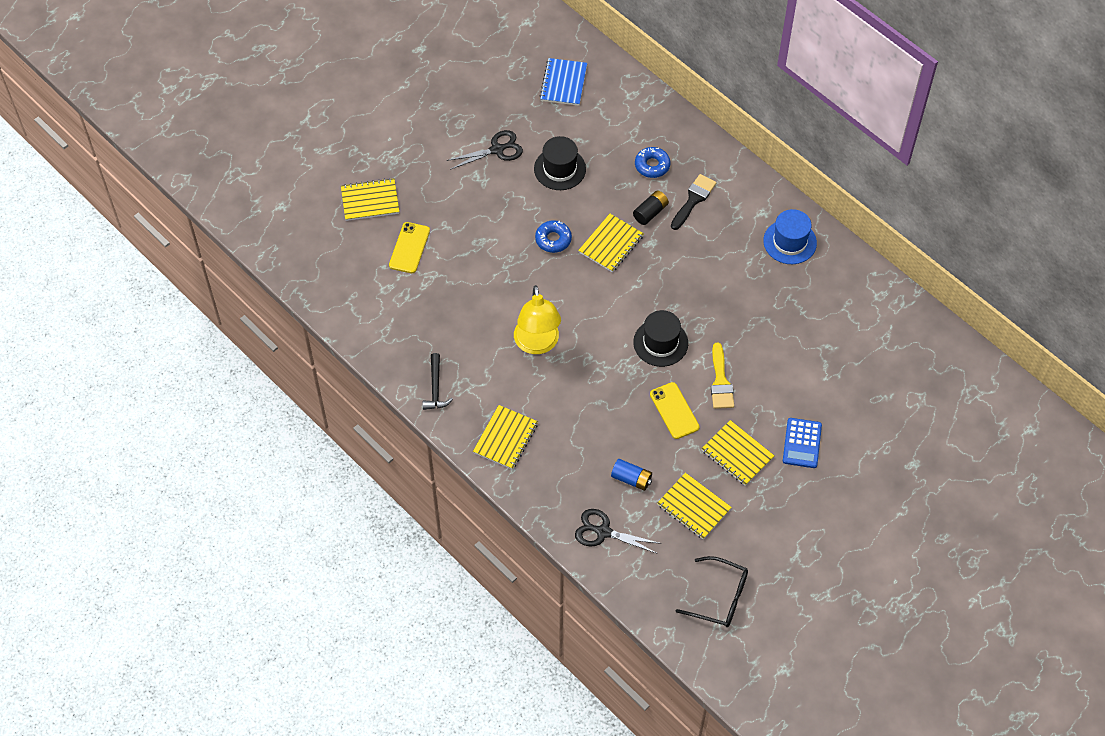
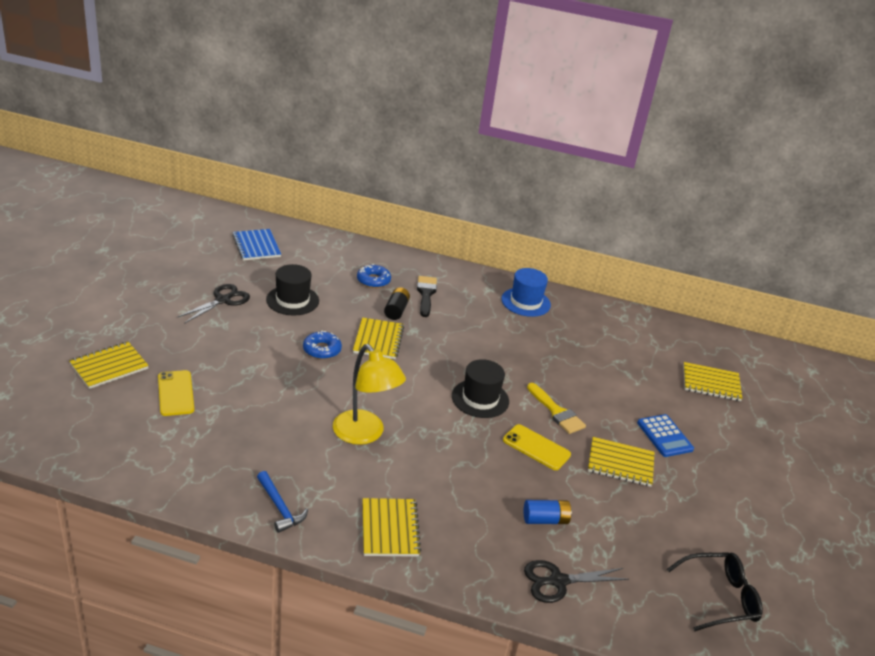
camera: 35 degrees left, 25 degrees down
(435, 387) = (280, 507): black hammer -> blue hammer
(694, 507) = (623, 522): yellow notebook -> yellow notebook (711, 383)

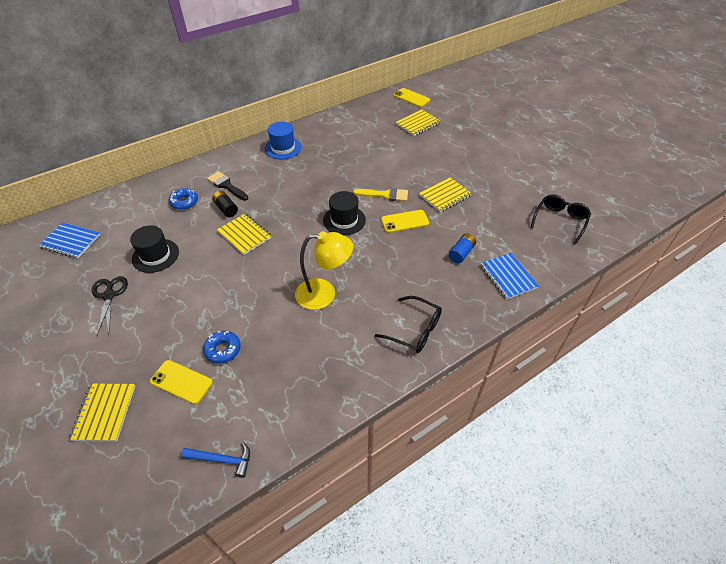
camera: 45 degrees left, 15 degrees up
(280, 507) = (350, 379): blue hammer -> blue hammer (222, 459)
(322, 350) = (224, 269): blue donut -> blue donut (223, 349)
(390, 529) = (414, 330): yellow notebook -> black glasses
(558, 581) = (508, 276): black scissors -> blue notebook
(664, 436) = (440, 166): blue calculator -> none
(749, 356) = (411, 98): none -> yellow phone

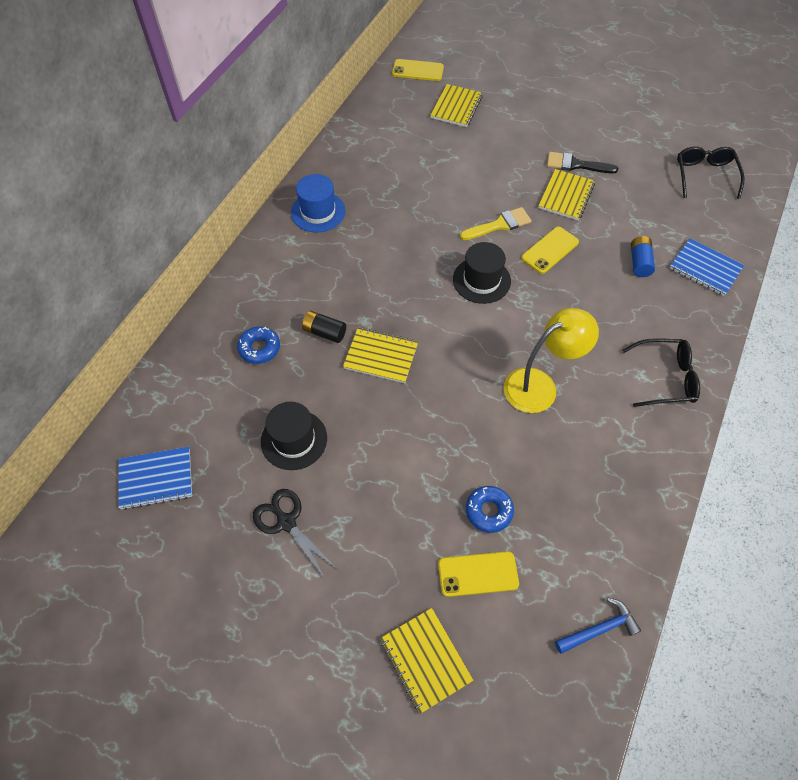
camera: 30 degrees left, 10 degrees up
(226, 185) = (294, 299): black brush -> black brush (576, 164)

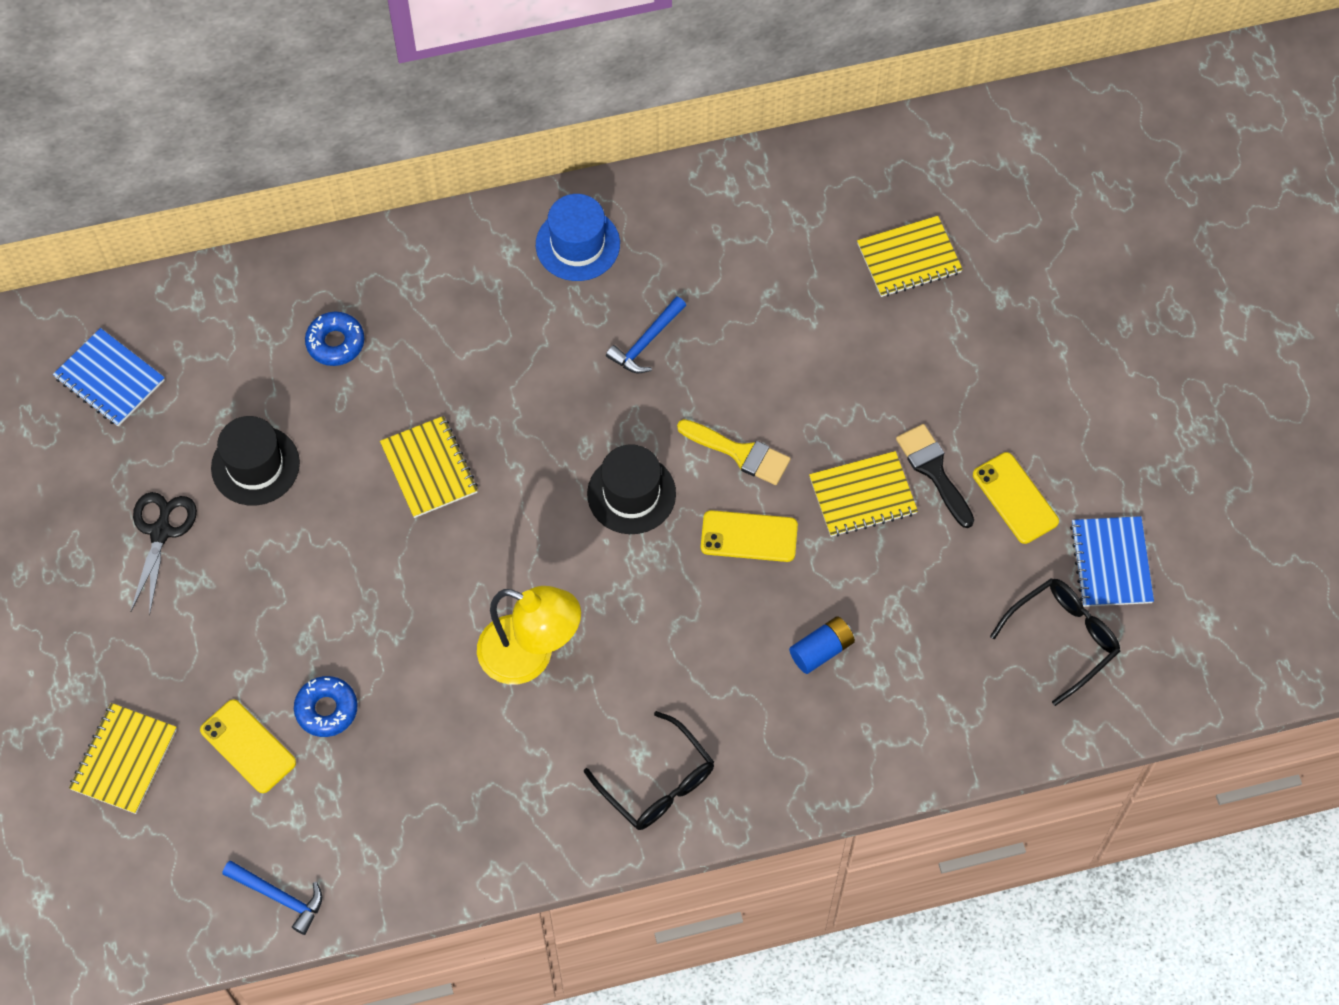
camera: 50 degrees right, 5 degrees up
(324, 332) = (412, 388): black battery -> none
(401, 220) = (646, 342): none -> blue hammer
(417, 70) = (936, 162): yellow phone -> yellow phone (1015, 498)
(705, 268) = (881, 732): blue notebook -> blue notebook (1111, 563)

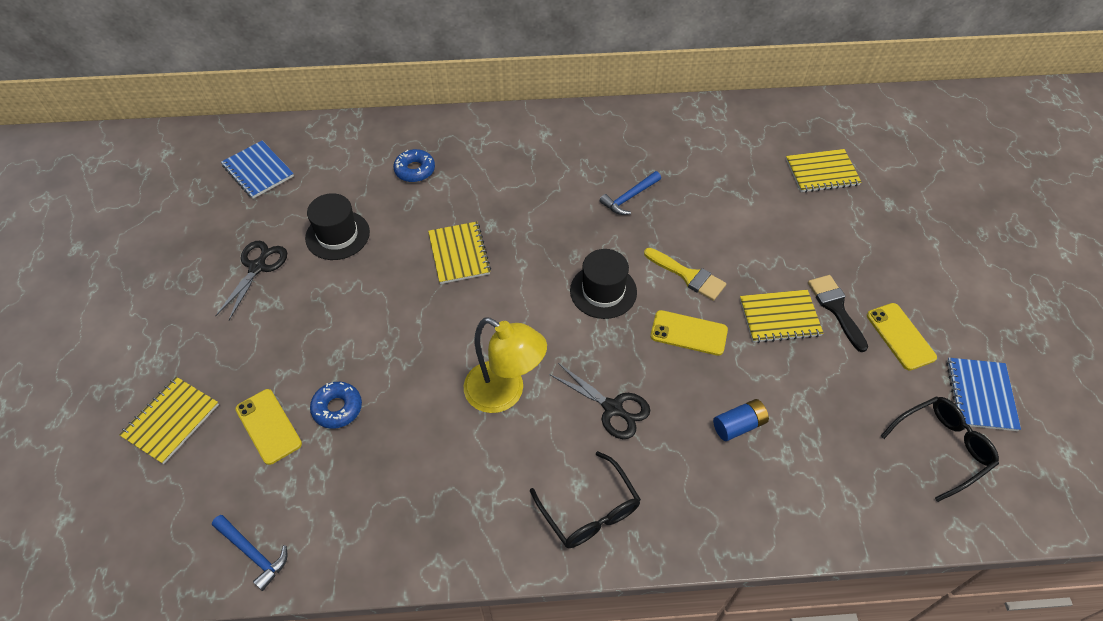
camera: 10 degrees right, 10 degrees down
(577, 244) = (591, 136): blue hat -> none
(667, 653) = (613, 408): none -> black scissors

